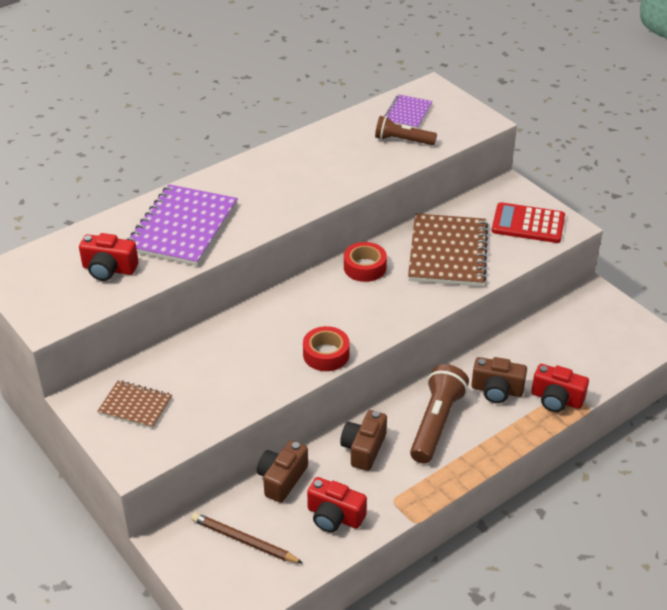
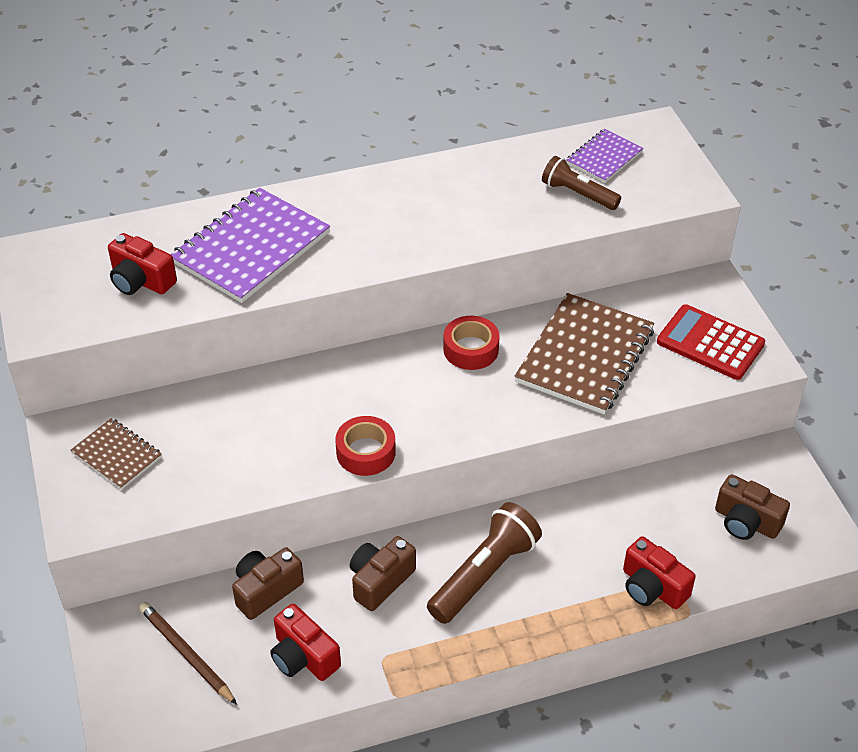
camera: 20 degrees right, 5 degrees up
(497, 390) = (582, 553): brown camera -> brown camera (746, 522)

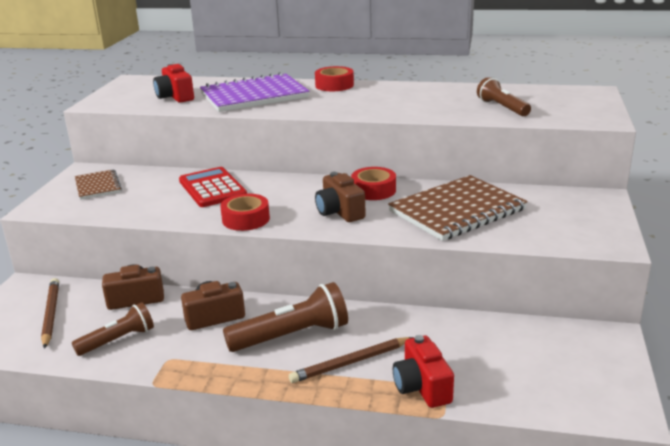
camera: 30 degrees right, 20 degrees down
(303, 657) = (118, 340): red camera -> brown flashlight
(336, 192) = (334, 85): none -> red tape
(568, 585) = (350, 362): none -> brown pencil
(604, 158) = (539, 97): purple notebook -> none
(710, 343) = (571, 225): red calculator -> red calculator (212, 188)
(746, 522) = (546, 371): brown camera -> brown camera (339, 212)

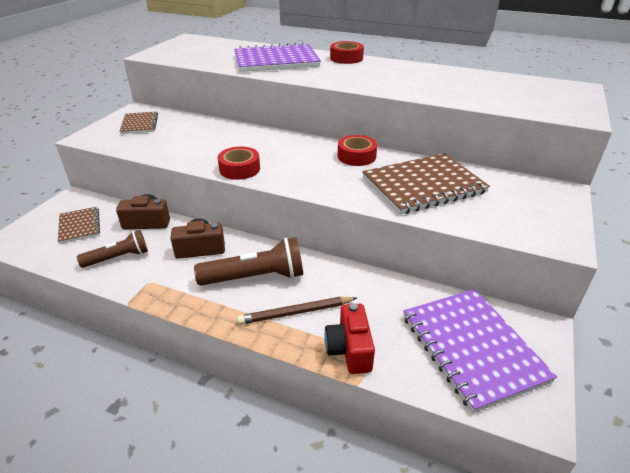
camera: 10 degrees right, 10 degrees up
(51, 314) = (79, 226): brown pencil -> brown notebook
(175, 97) = (213, 55): red camera -> none
(212, 188) = (225, 137): red calculator -> none
(339, 212) = (320, 173): brown camera -> none
(502, 108) = (486, 94): brown flashlight -> none
(548, 365) = (472, 348): none -> purple notebook

